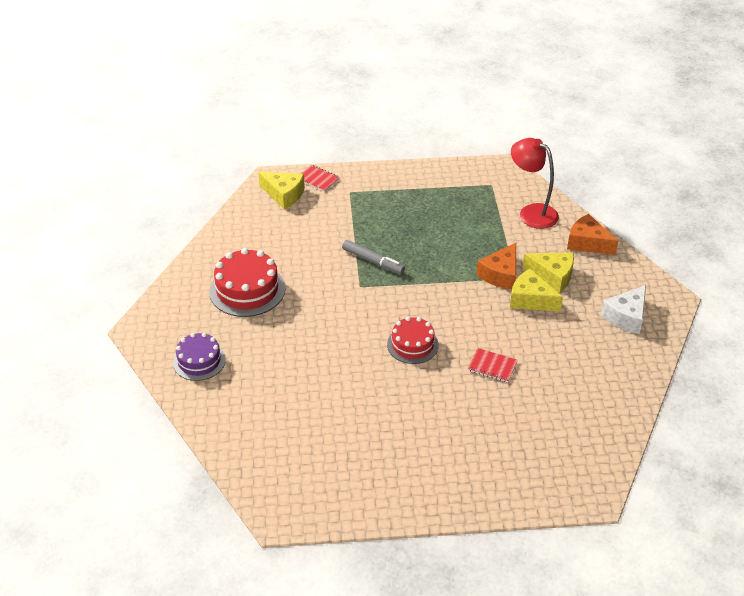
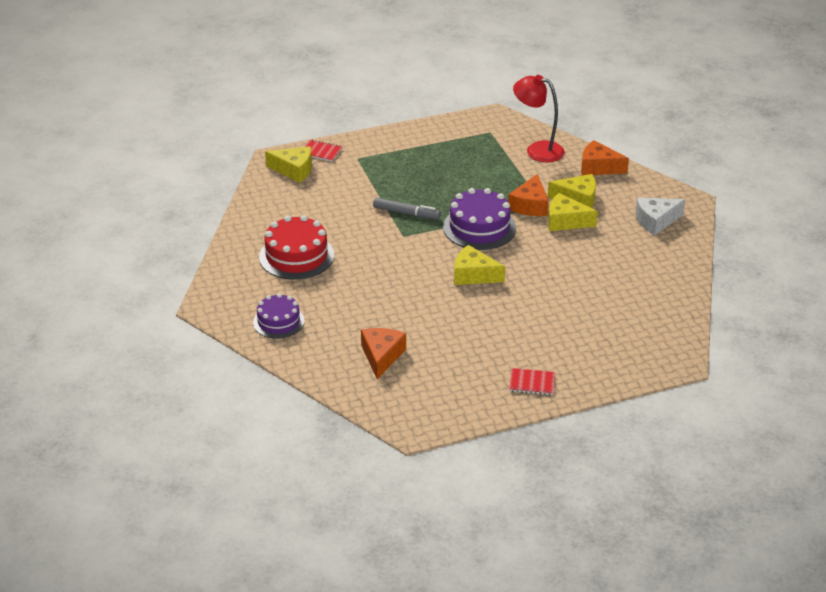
camera: 15 degrees left, 5 degrees down
(283, 422) = (381, 356): none -> orange cheese
(412, 345) = (473, 275): red cake -> yellow cheese
(439, 291) = (479, 227): none -> purple cake
(492, 366) = (553, 280): red notebook -> red notebook (532, 383)
(626, 316) = (656, 221): white cheese -> white cheese turned 45 degrees clockwise

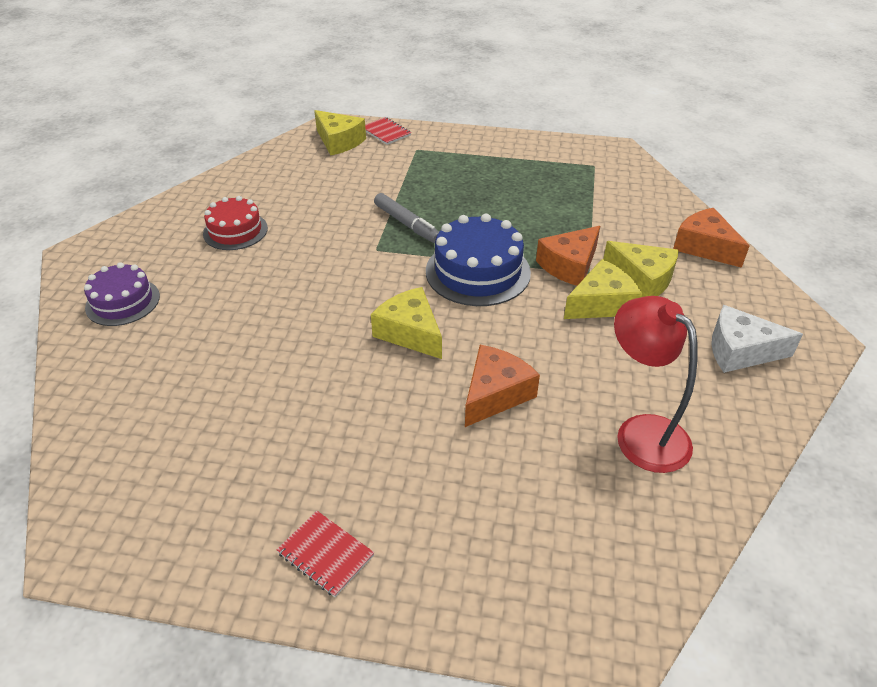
camera: 30 degrees right, 5 degrees up
(296, 256) = (235, 231): red cake -> red cake, size x0.65
(381, 356) = (176, 403): orange cheese -> orange cheese (495, 394)
(479, 227) = (477, 272): purple cake -> blue cake
(537, 150) = (637, 201): red lamp -> red lamp (642, 432)
(565, 221) = (601, 303): yellow cheese -> yellow cheese turned 105 degrees clockwise

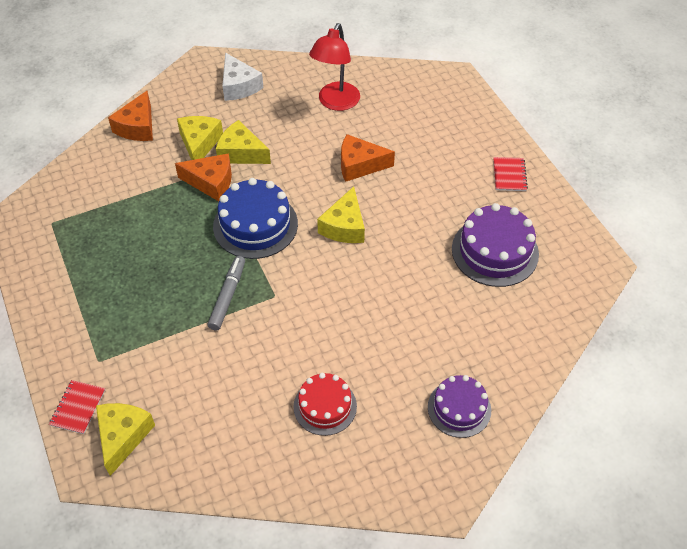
camera: 125 degrees left, 10 degrees up
(232, 443) = (495, 251): none -> purple cake

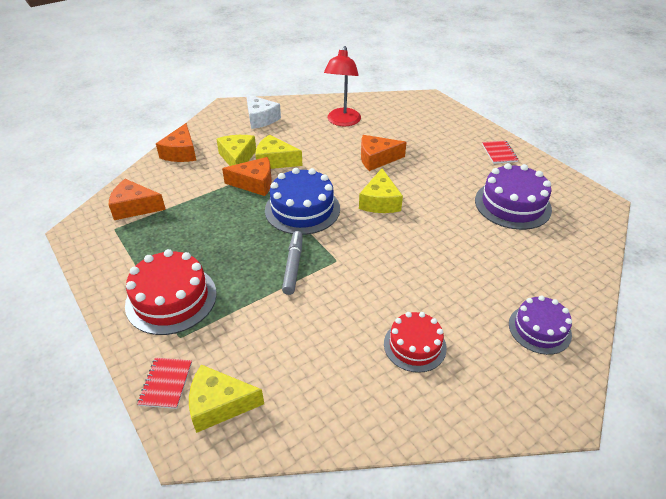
camera: 10 degrees left, 10 degrees down
(76, 197) = (134, 207): none -> orange cheese
(97, 317) = (171, 299): none -> red cake
(123, 436) = (219, 404): yellow cheese -> yellow cheese turned 90 degrees counterclockwise

